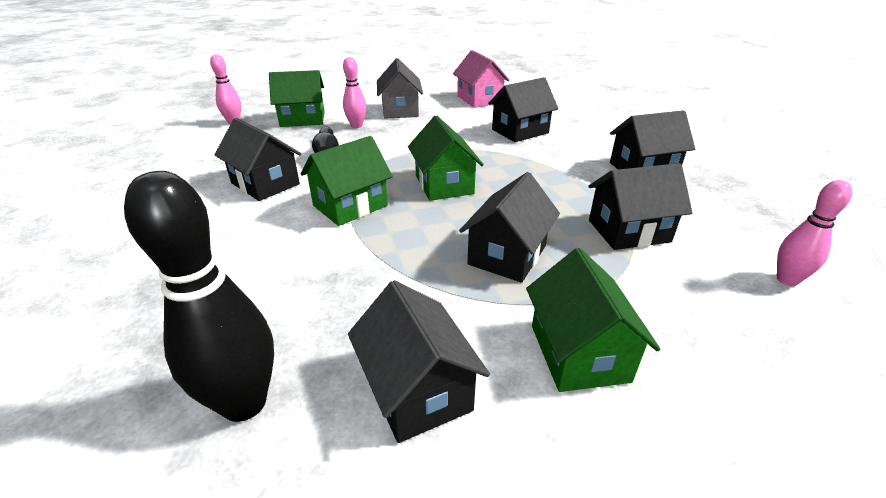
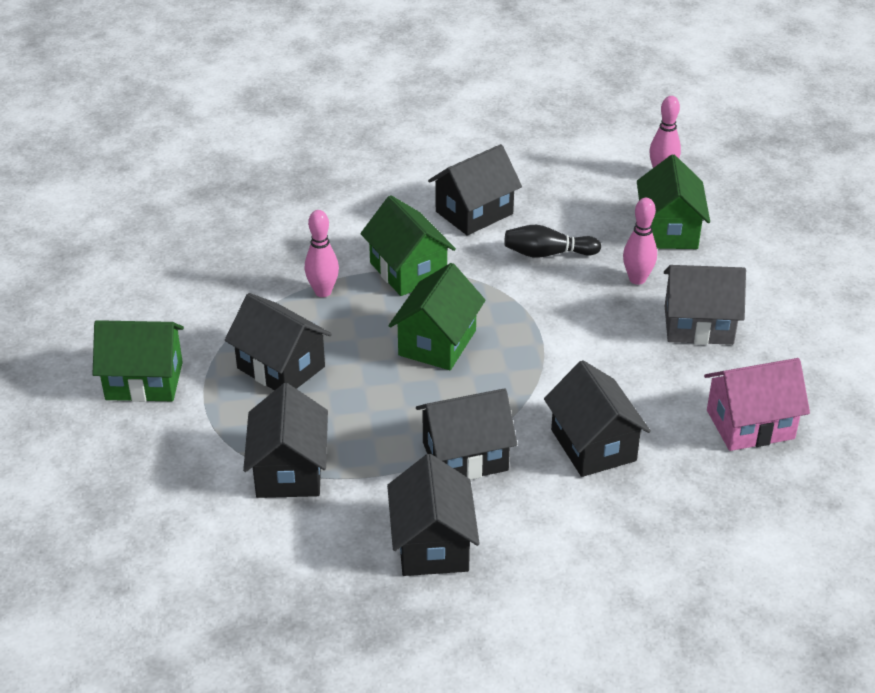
camera: 100 degrees right, 5 degrees up
(244, 403) = (176, 226): black bowling pin -> none
(417, 390) = (150, 297): black house -> black house (465, 456)
(444, 184) = (437, 343): green house -> green house turned 60 degrees counterclockwise
(787, 280) = (162, 560): pink bowling pin -> pink bowling pin (323, 292)

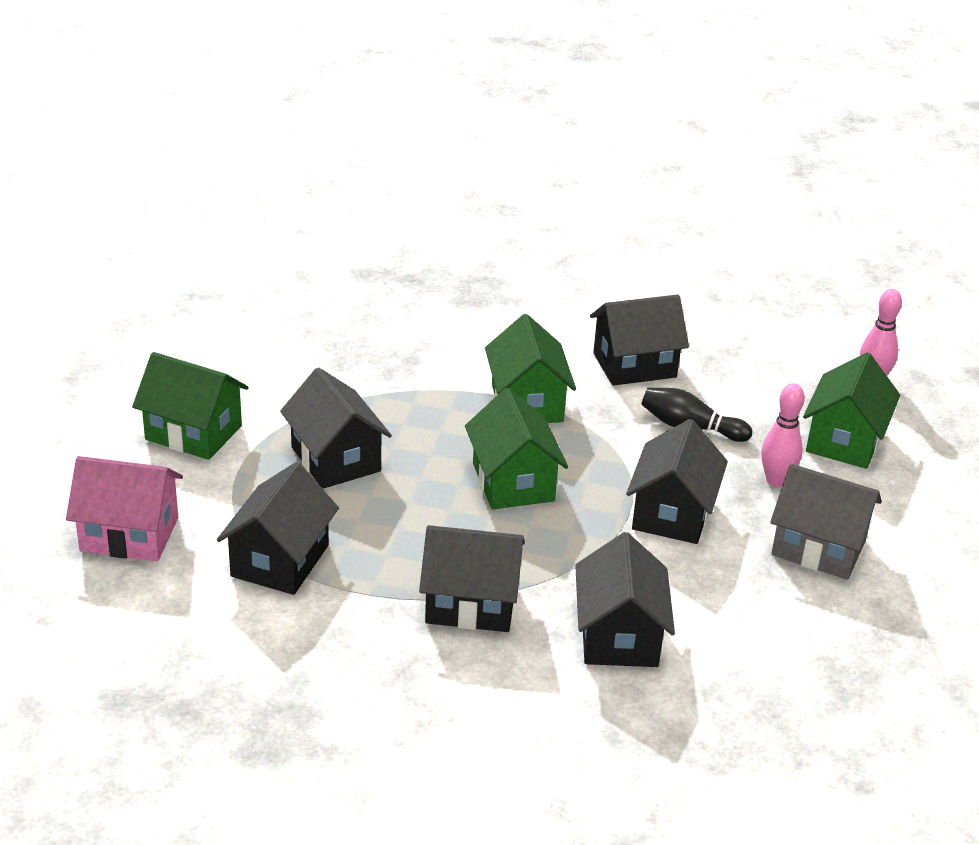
camera: 20 degrees right, 5 degrees down
(323, 292) = (425, 399): pink bowling pin -> none
(432, 544) = (380, 680): black house -> black house (672, 513)
(437, 343) = (513, 482): green house -> green house turned 60 degrees counterclockwise
(750, 424) = (815, 670): pink house -> pink house (129, 534)

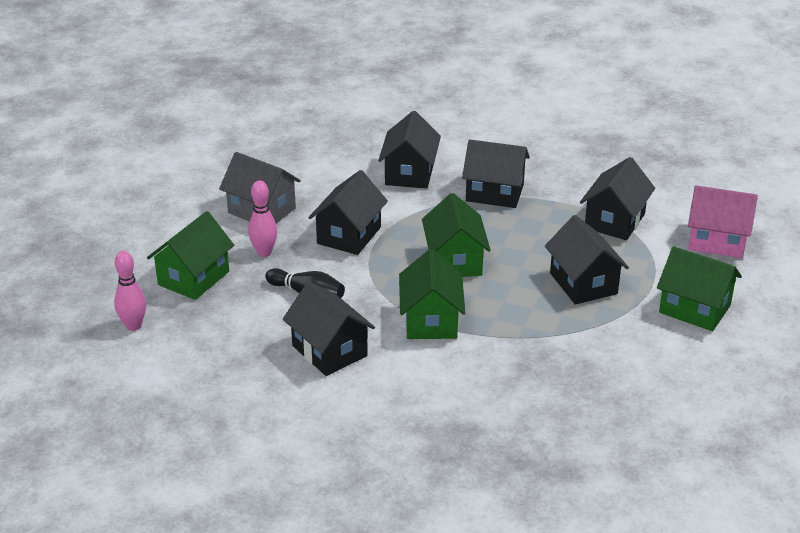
camera: 170 degrees left, 0 degrees up
(634, 365) = (329, 351): black house -> black house turned 60 degrees clockwise

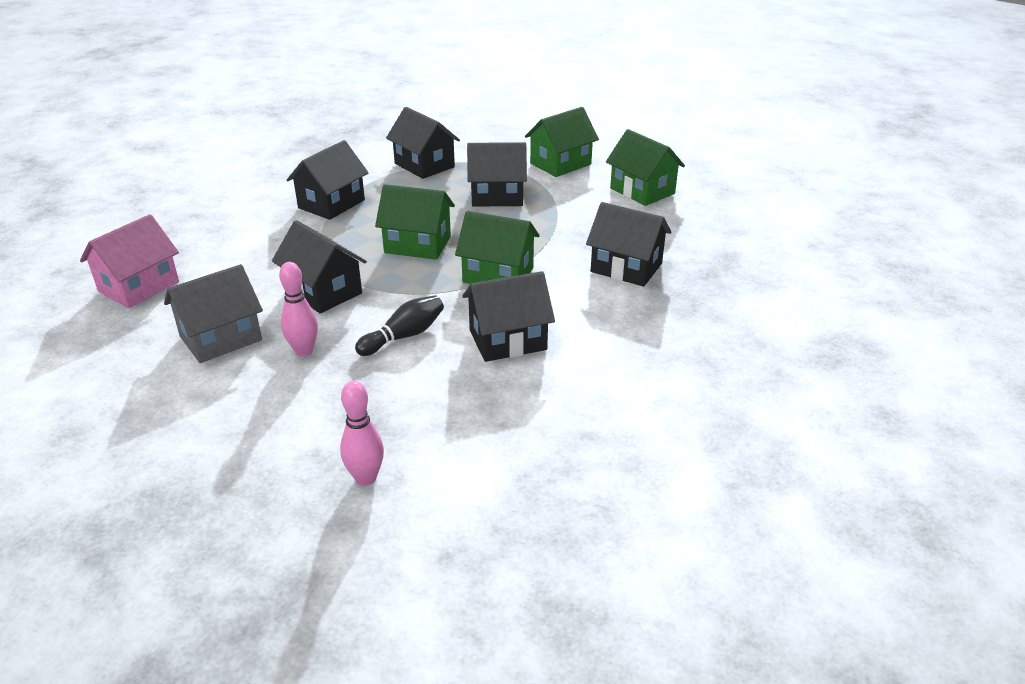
camera: 70 degrees left, 0 degrees up
(193, 278) = (307, 412): green house -> green house (642, 191)
(409, 173) = (252, 237): black house -> black house (626, 268)
(717, 241) = (484, 137): pink house -> pink house (139, 287)

